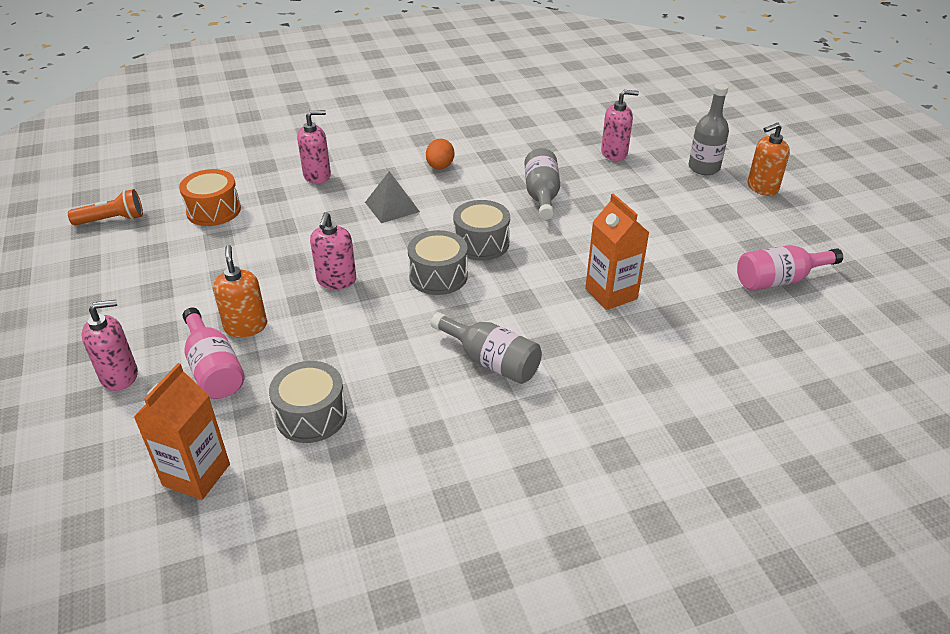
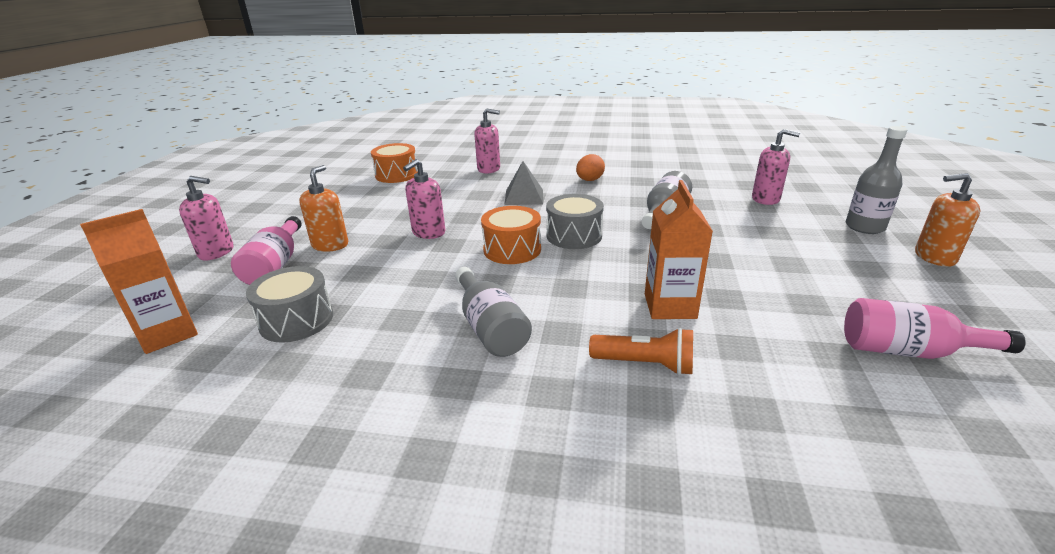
camera: 30 degrees right, 10 degrees down
(112, 220) = (331, 168): orange flashlight -> orange flashlight (645, 364)
(438, 276) = (512, 249): grey drum -> orange drum

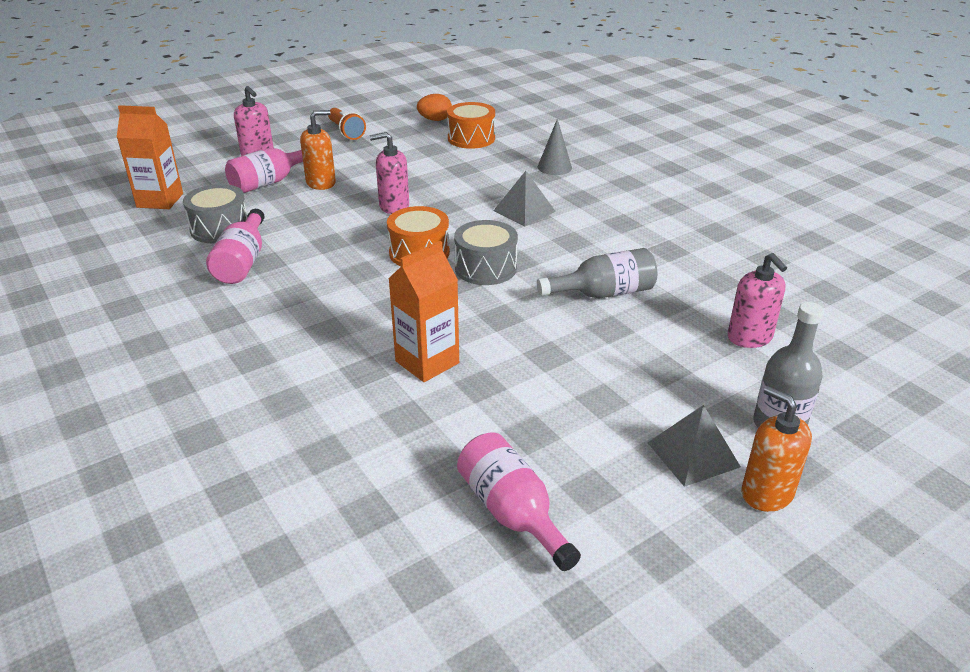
camera: 45 degrees right, 5 degrees up
(379, 331) = (243, 262): none -> pink bottle
(489, 169) = (554, 167): pink soap dispenser -> grey cone
(490, 327) = (297, 299): grey bottle -> none
(589, 180) = (618, 223): orange egg -> orange egg (435, 120)
(645, 364) = (328, 382): orange flashlight -> orange flashlight (346, 132)
(877, 261) = (693, 454): none -> grey pyramid

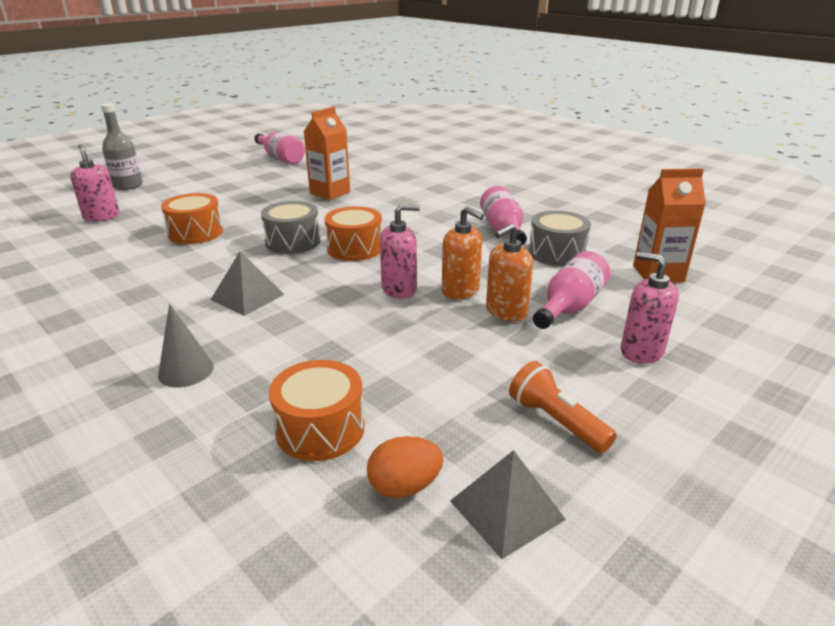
camera: 170 degrees right, 5 degrees down
(603, 293) = (195, 232): grey bottle -> orange drum
(693, 454) = (185, 175): grey pyramid -> grey pyramid (506, 510)
(766, 493) = (158, 168): orange soap dispenser -> orange soap dispenser (460, 291)

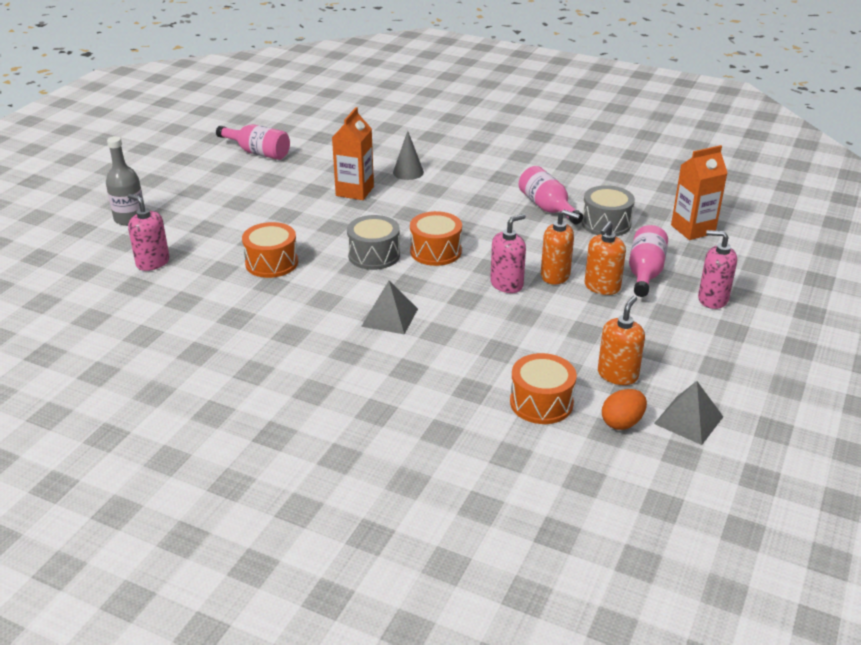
camera: 20 degrees left, 5 degrees up
(186, 371) = (406, 387): grey cone -> grey cone (408, 172)
(449, 417) = (617, 375): none -> orange soap dispenser
(556, 421) = (685, 361): orange flashlight -> none

